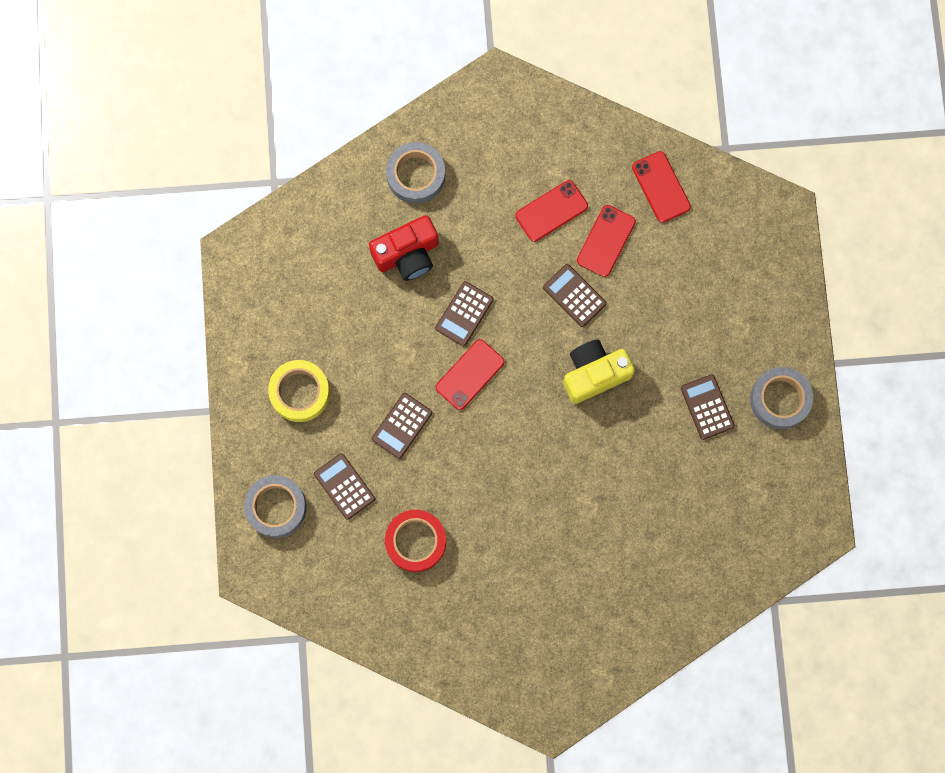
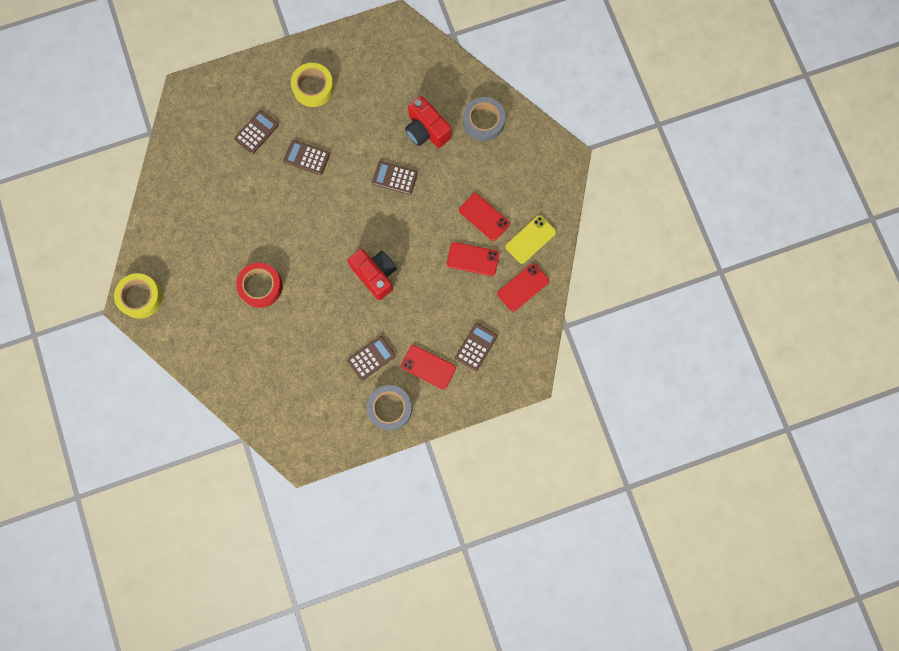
camera: 75 degrees right, 0 degrees up
(276, 507) = (232, 93): grey tape -> none
(415, 541) = (230, 187): red tape -> red tape (260, 286)
(470, 375) = (353, 192): red phone -> red phone (428, 367)
(543, 700) = (140, 297): none -> yellow tape
(574, 295) = (427, 247): brown calculator -> brown calculator (476, 347)
(594, 374) = (375, 275): yellow camera -> red camera
(598, 159) = (530, 239): none -> yellow phone

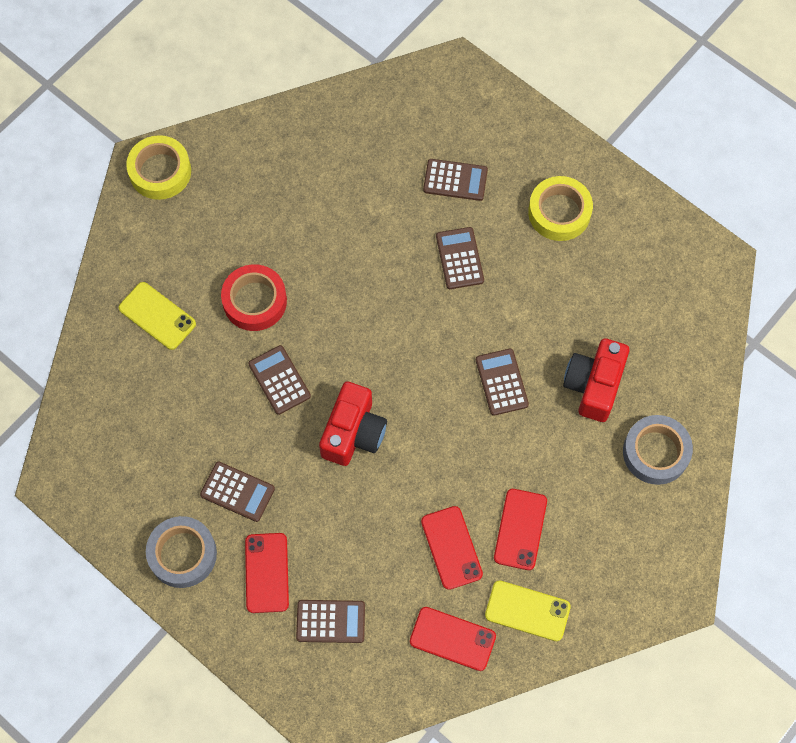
camera: 60 degrees right, 10 degrees down
(234, 347) = (157, 316): none -> yellow phone
(318, 299) = (279, 380): none -> brown calculator

